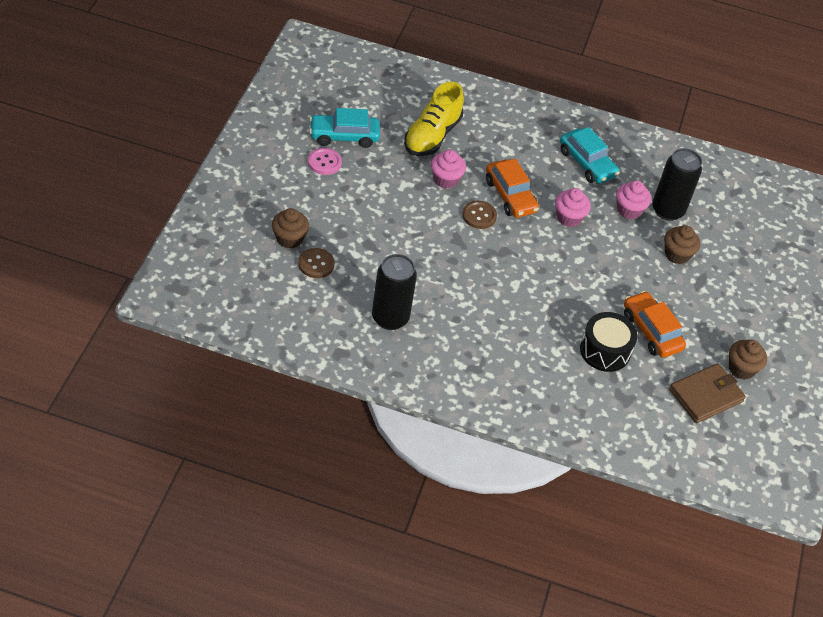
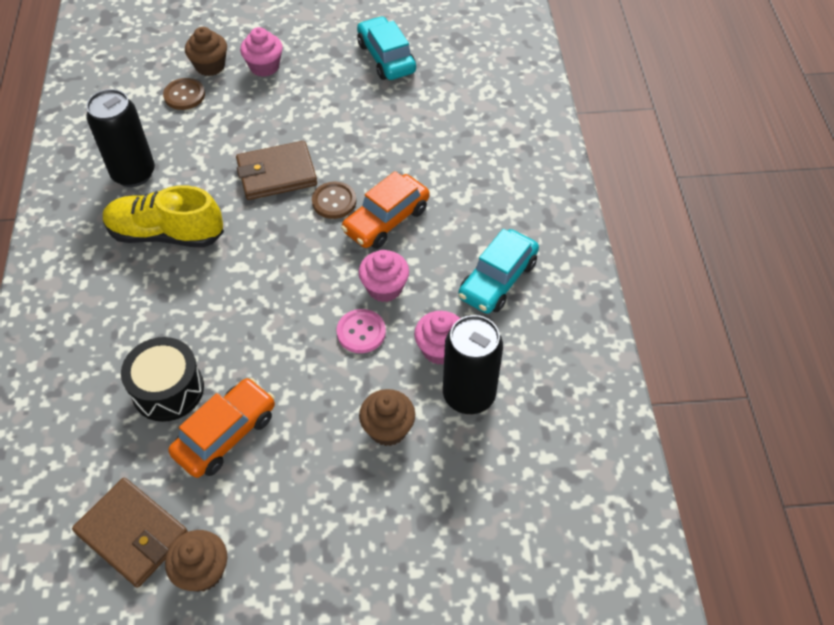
camera: 75 degrees right, 5 degrees up
(324, 162) = (336, 56): pink button -> pink button (361, 332)
(432, 136) = (439, 124): yellow shoe -> yellow shoe (166, 234)
(435, 237) = (277, 174): none -> brown wallet
(445, 179) = (375, 156): pink cupcake -> pink cupcake (264, 67)

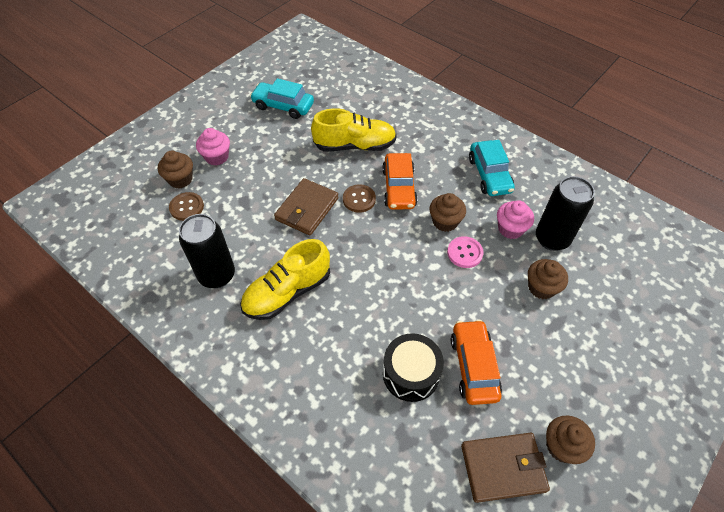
camera: 45 degrees left, 0 degrees up
(384, 288) = (445, 222): pink cupcake -> brown cupcake
(401, 146) = (355, 145): none -> yellow shoe

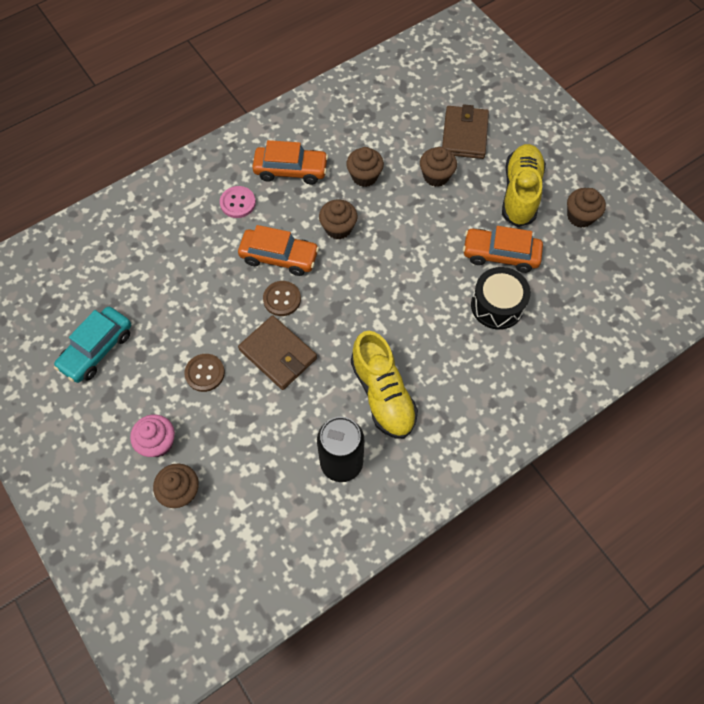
camera: 75 degrees left, 10 degrees up
(187, 207) = (230, 487): brown button -> brown button (205, 373)
(355, 145) = (199, 284): yellow shoe -> yellow shoe (520, 193)
(464, 253) = (381, 223): pink button -> pink button (238, 203)
(489, 175) = (291, 170): turquoise car -> orange car
(503, 468) = (590, 263): brown wallet -> brown wallet (464, 135)
(510, 229) = (364, 176): pink cupcake -> brown cupcake
(552, 239) = (386, 148): black can -> none

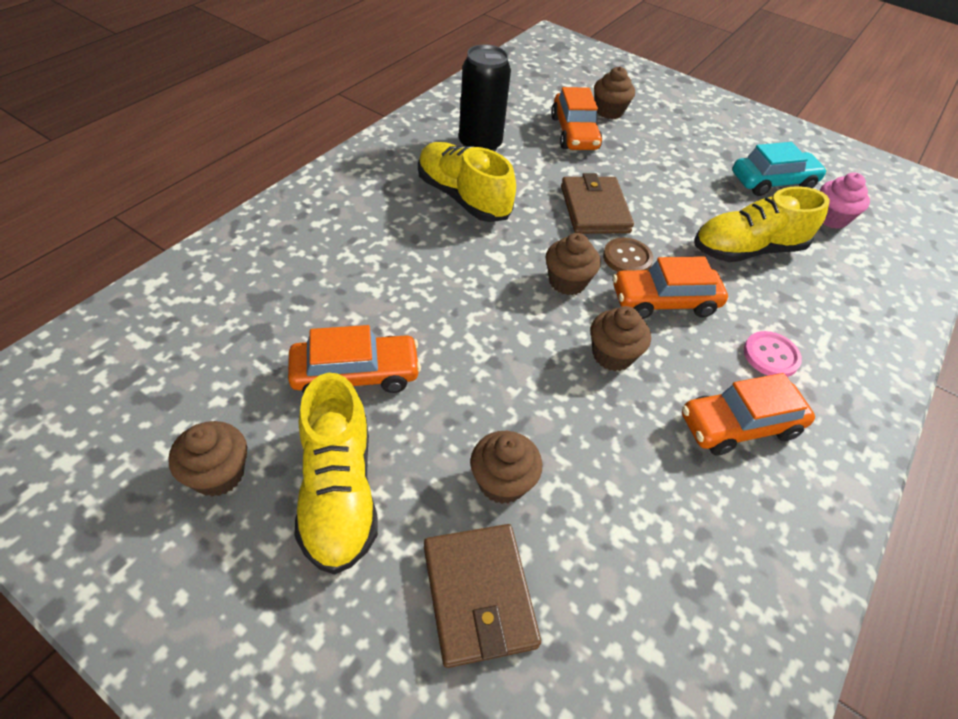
camera: 155 degrees right, 15 degrees down
(97, 349) = (772, 182): turquoise car -> turquoise car turned 60 degrees clockwise
(158, 442) = (654, 134): pink cupcake -> pink cupcake (831, 218)
(183, 284) = (747, 250): none -> yellow shoe
(205, 373) = (655, 183): brown button -> none
(239, 462) = (574, 133): none -> orange car
(278, 354) = (594, 209): brown wallet -> brown wallet turned 60 degrees clockwise
(364, 176) = (621, 447): brown cupcake -> brown cupcake (567, 282)
(497, 305) = (348, 306): black drum -> none

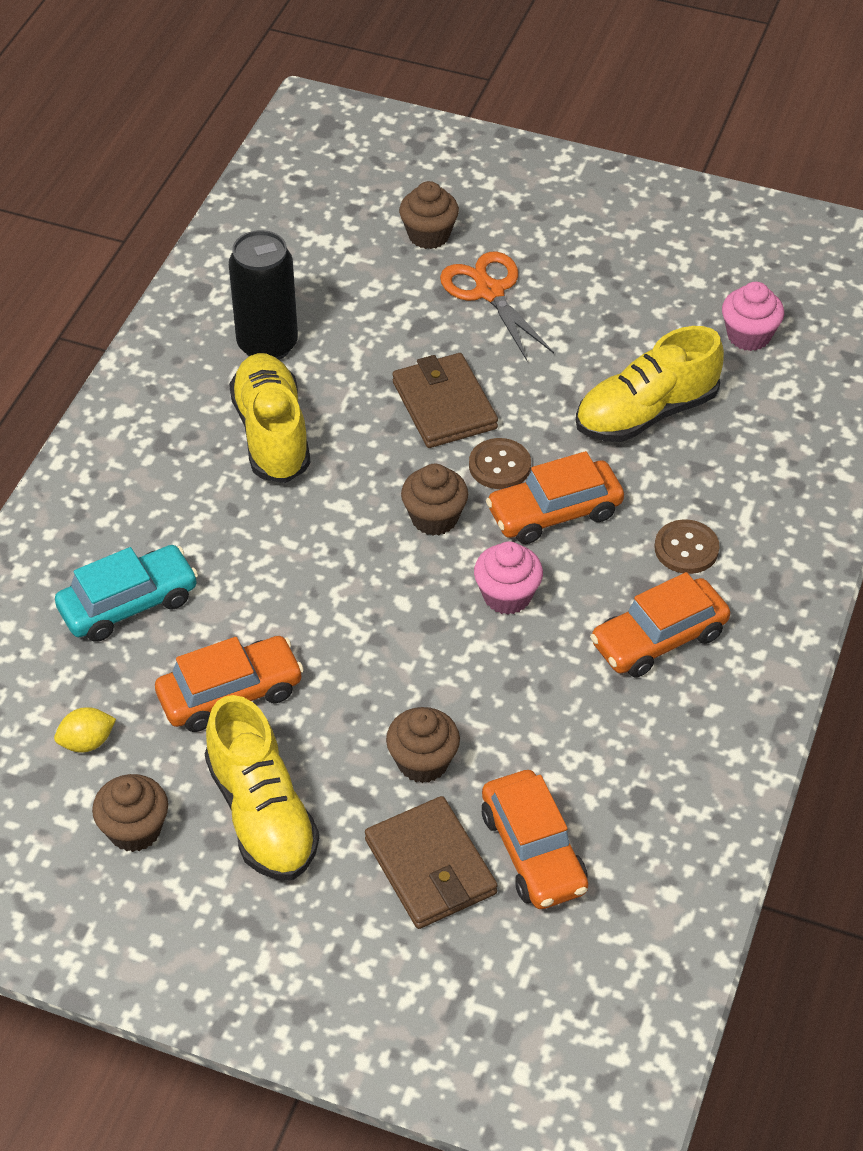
camera: 10 degrees left, 0 degrees up
(218, 383) = (87, 742): none -> yellow lemon
(463, 197) = (272, 434): yellow shoe -> yellow shoe turned 45 degrees clockwise
(574, 133) = (389, 288): orange car -> orange car (533, 851)
(612, 355) = (507, 596): brown cupcake -> pink cupcake
(643, 150) = (489, 292): none -> orange scissors
(771, 356) = (686, 548): pink button -> brown button
(772, 182) = (669, 298): turquoise car -> turquoise car (128, 603)

